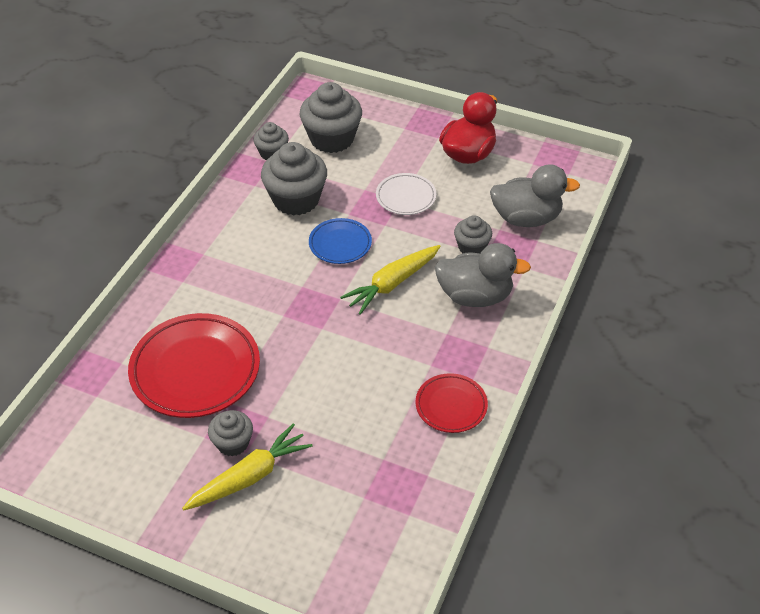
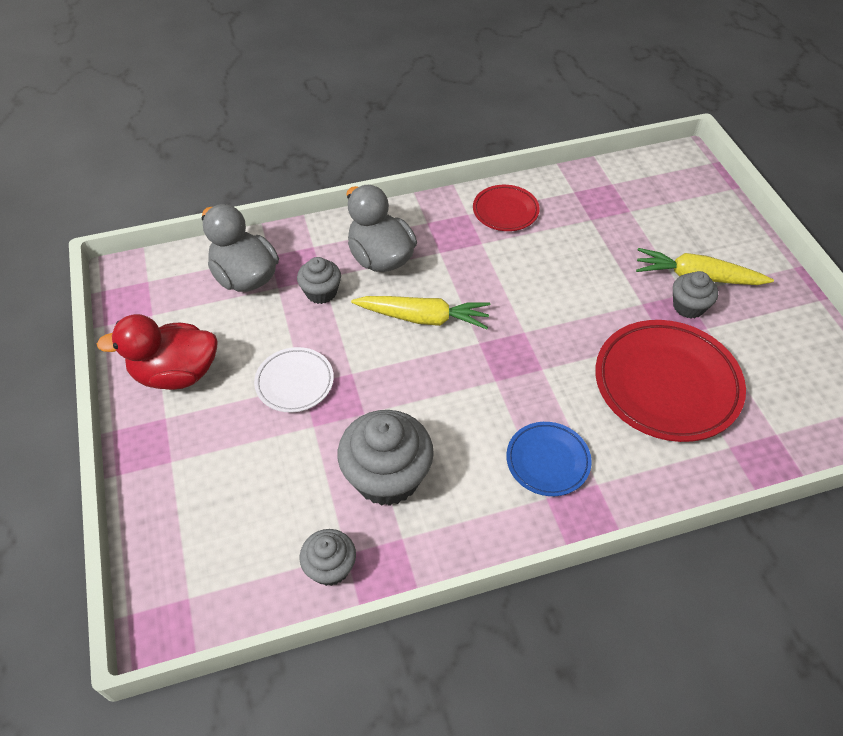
camera: 130 degrees left, 5 degrees up
(332, 139) = (250, 522): grey cupcake -> none
(340, 244) = (413, 390): blue plate -> blue plate (547, 461)

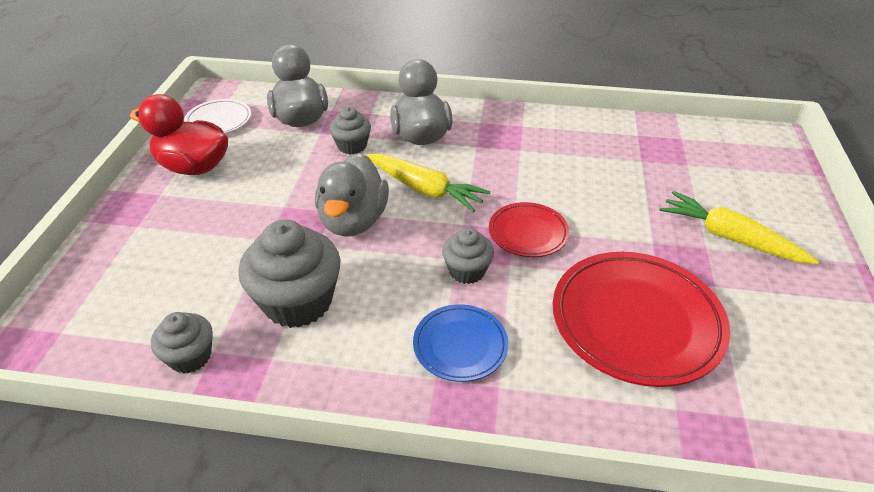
camera: 25 degrees right, 10 degrees down
(294, 382) = (278, 202): white plate -> white plate (219, 121)
(380, 376) = (353, 221): none -> grey duck
(505, 211) = (559, 132): red plate -> red plate (528, 233)
(688, 306) = (704, 260): grey cupcake -> grey cupcake (467, 271)

